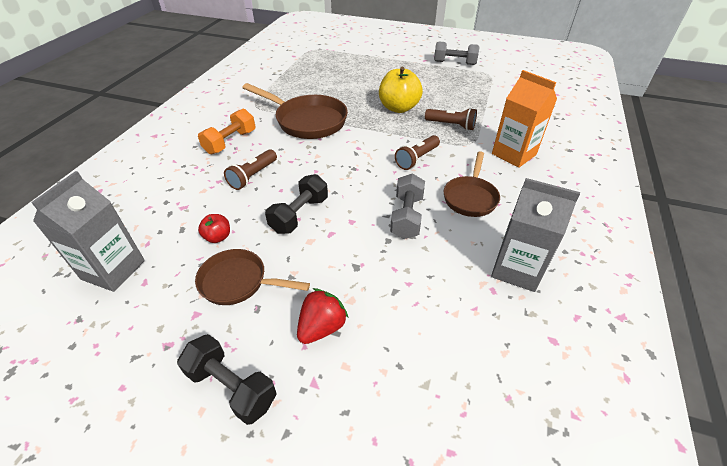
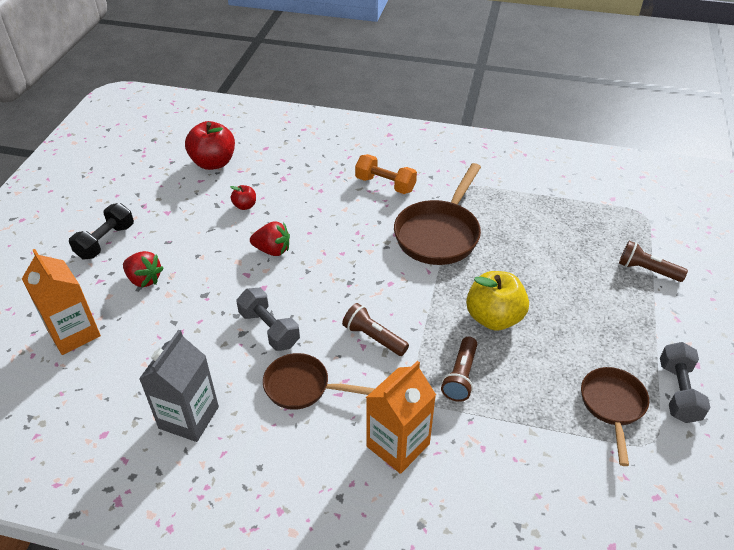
camera: 85 degrees right, 0 degrees up
(113, 270) = (213, 163): grey carton -> red apple
(239, 282) = (194, 227): brown pan -> brown pan (612, 406)
(253, 176) = (329, 210): brown flashlight -> brown flashlight (646, 270)
(299, 215) = (272, 250): black dumbbell -> red strawberry
(407, 216) = (269, 329): grey dumbbell -> grey dumbbell turned 45 degrees clockwise
(410, 400) = (74, 333): none -> orange carton

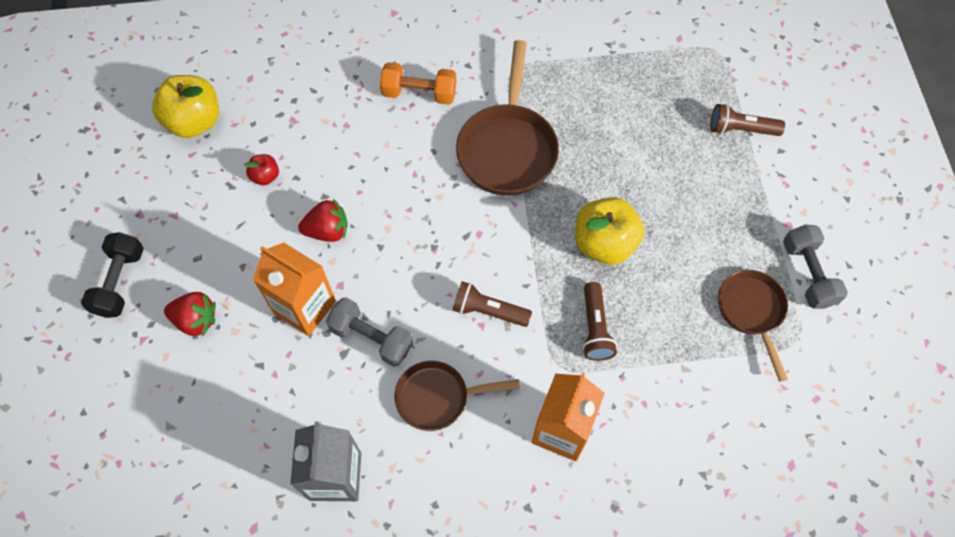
camera: 20 degrees left, 20 degrees up
(74, 333) = (151, 419): orange carton -> orange carton (304, 307)
(213, 163) = (195, 121): red apple -> yellow apple

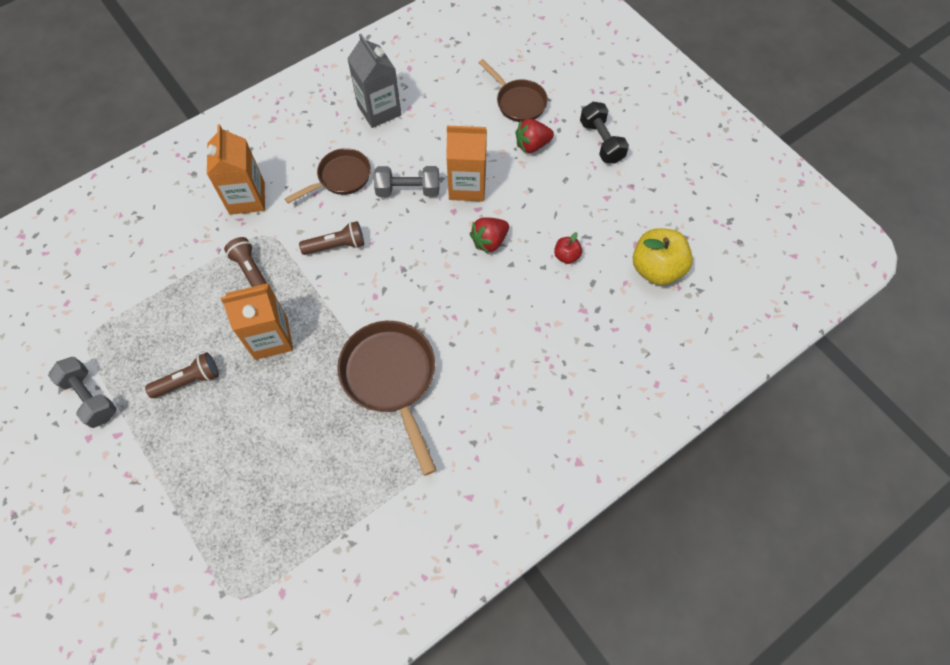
camera: 150 degrees right, 0 degrees up
(419, 93) = (498, 390): orange dumbbell -> none
(604, 243) = (271, 338): yellow apple -> orange carton
(740, 129) = (185, 512): brown flashlight -> brown flashlight (189, 380)
(751, 312) = (132, 342): brown pan -> brown pan (518, 102)

